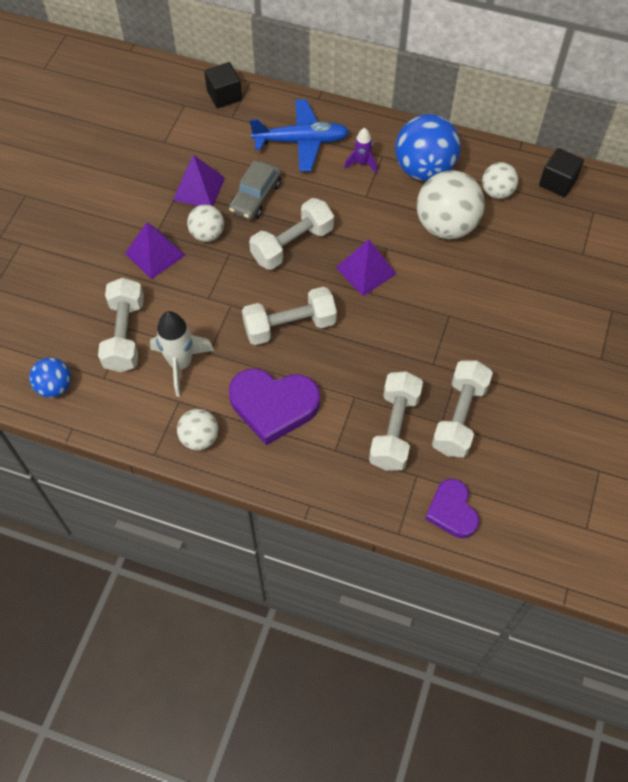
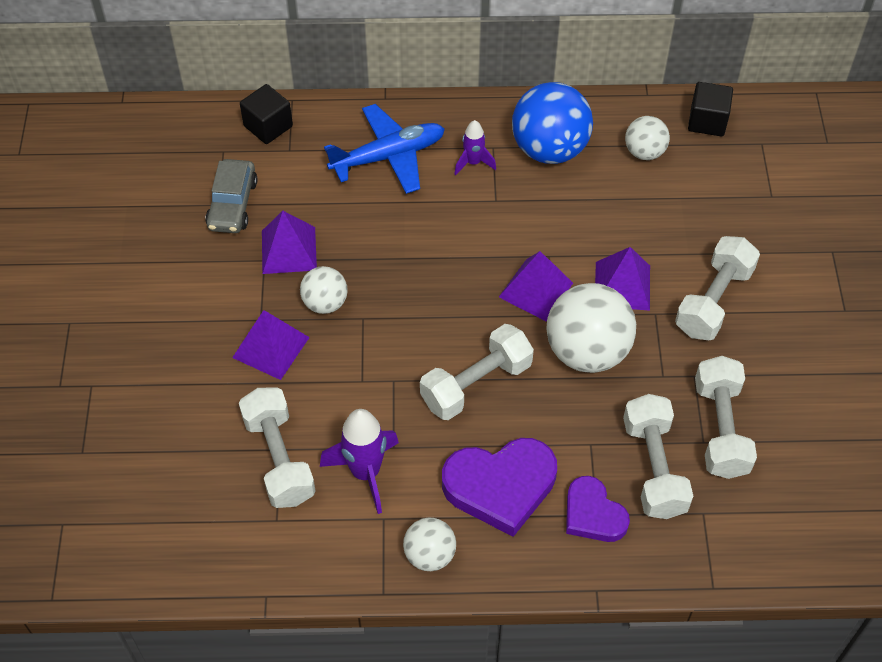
camera: 20 degrees left, 5 degrees down
(55, 387) = (220, 552): blue ball -> none
(181, 364) = (365, 472): white rocket -> purple rocket
(256, 197) = (364, 240): grey car -> grey car (233, 204)
(292, 245) = (435, 285): white dumbbell -> white dumbbell (714, 301)
(433, 287) = (622, 285): none -> purple pyramid
(446, 226) = (604, 209): white ball -> white ball (587, 351)
(452, 511) = (761, 541): purple heart -> purple heart (593, 514)

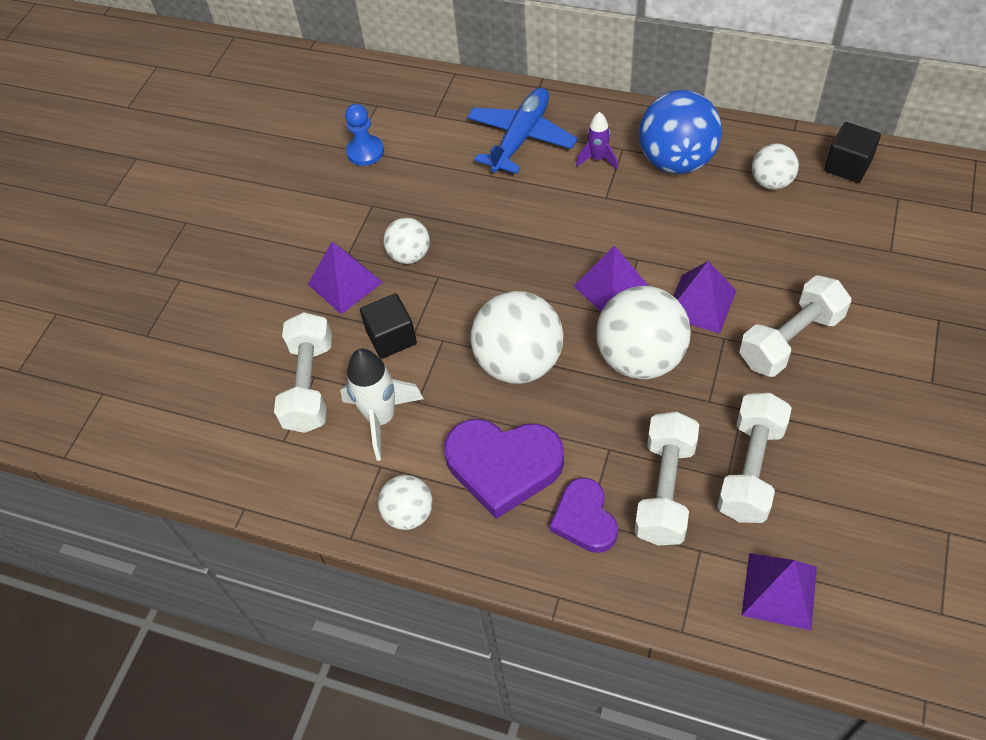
camera: 25 degrees right, 0 degrees up
(233, 204) = (365, 152): grey car -> blue pawn
(268, 126) = (424, 91): black cube -> black cube (391, 337)
(289, 250) = (397, 201): purple pyramid -> purple pyramid (779, 590)
(365, 472) = (381, 418): purple rocket -> white rocket
(389, 156) = (521, 138): blue plane -> blue plane turned 60 degrees counterclockwise
(476, 384) = (519, 362): white dumbbell -> white ball

